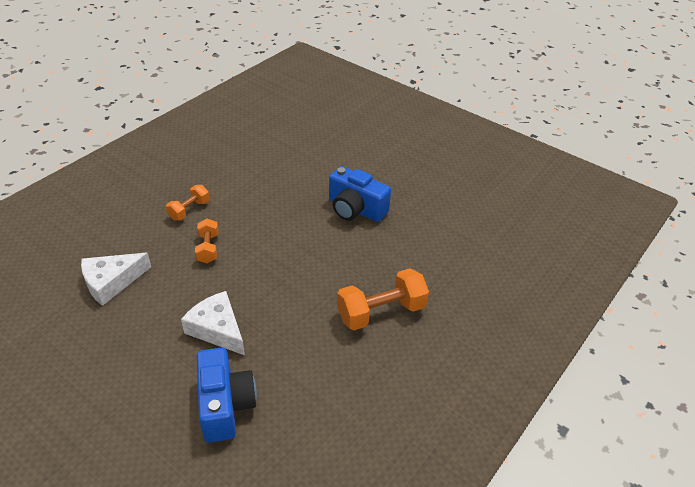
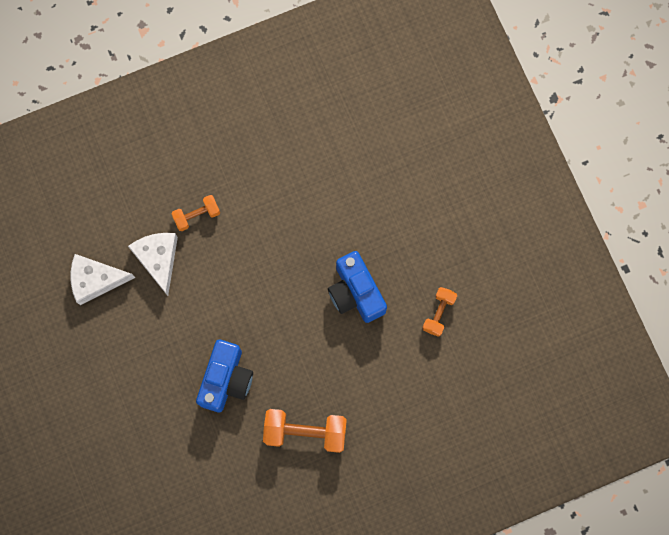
camera: 30 degrees right, 35 degrees up
(208, 248) = (193, 278): orange dumbbell -> orange dumbbell (438, 313)
(217, 329) = (162, 380): white cheese -> white cheese (158, 259)
(225, 405) = (137, 458): blue camera -> blue camera (226, 379)

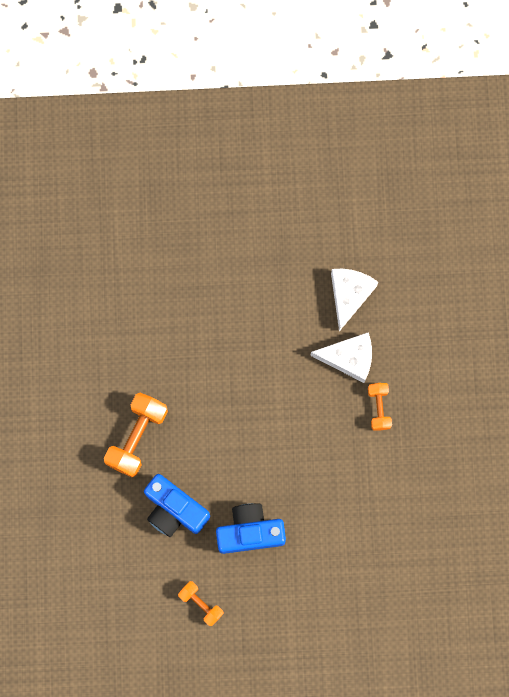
camera: 110 degrees right, 0 degrees up
(226, 379) = (212, 382): blue camera -> blue camera (174, 510)

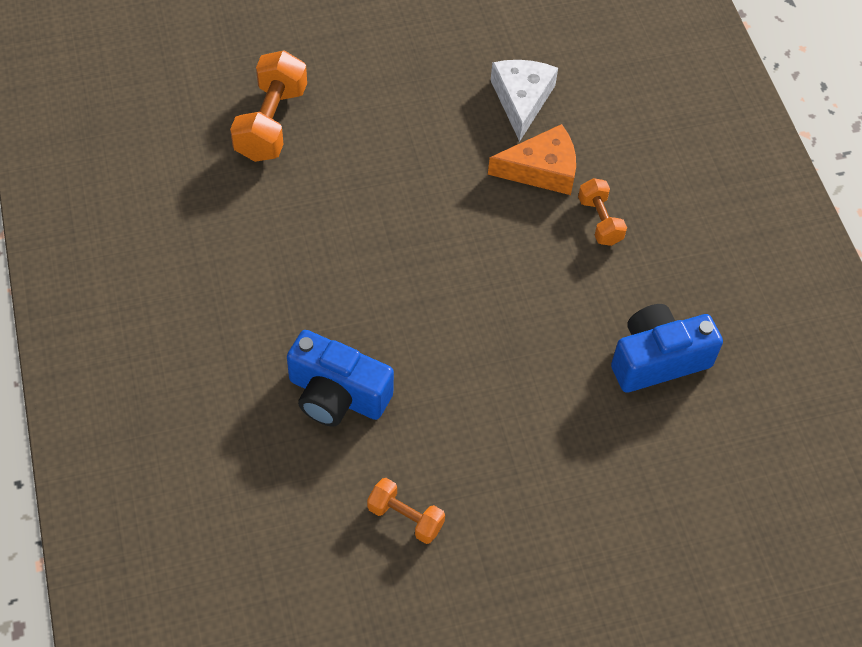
camera: 15 degrees left, 20 degrees down
(137, 437) = (262, 310): orange dumbbell -> orange dumbbell (271, 123)
(250, 532) = (457, 405): blue camera -> blue camera (657, 360)
(349, 358) = (541, 169): white cheese -> orange cheese

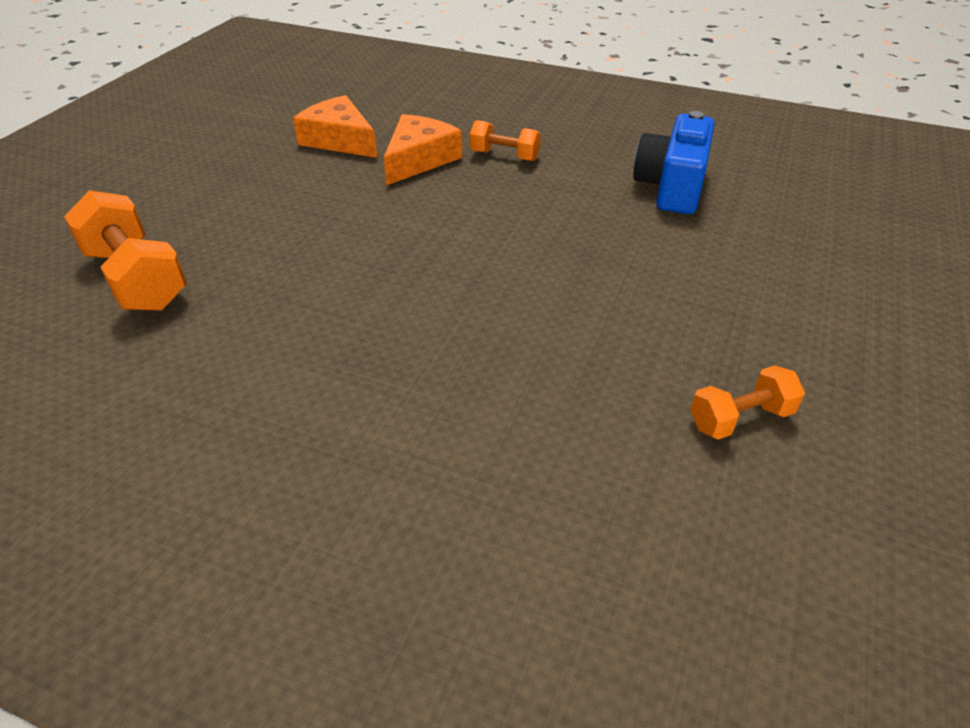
camera: 50 degrees left, 15 degrees down
(337, 395) = (528, 395): blue camera -> none
(521, 100) = (339, 140): white cheese -> orange cheese

